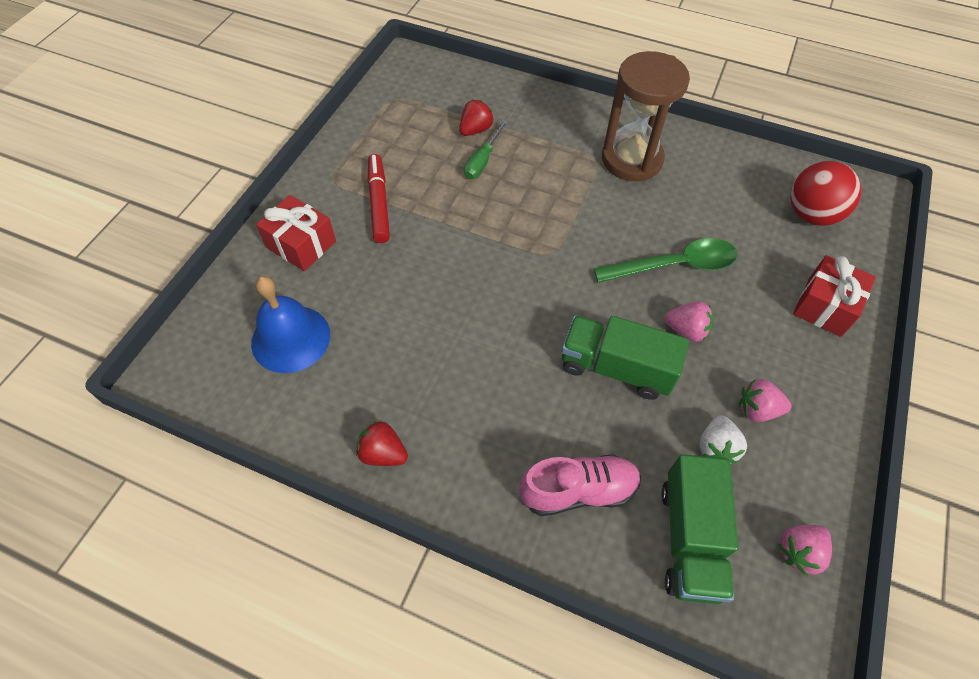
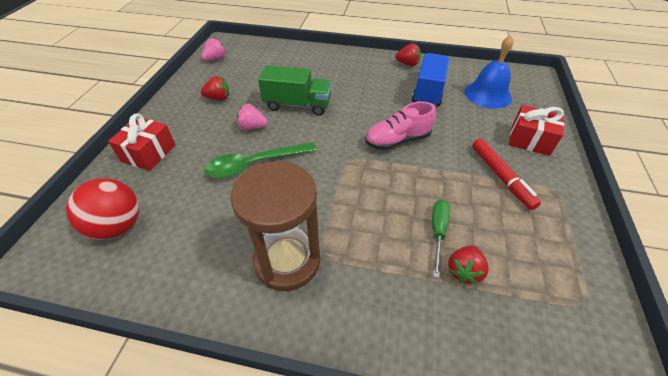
camera: 170 degrees right, 10 degrees down
(385, 363) = (428, 91): none -> blue truck
(578, 491) = (313, 64): pink shoe -> pink shoe (397, 140)
(690, 538) = (263, 57): green truck -> none
(716, 447) = (245, 83): white strawberry -> none
(757, 409) = (218, 98): pink strawberry -> red strawberry

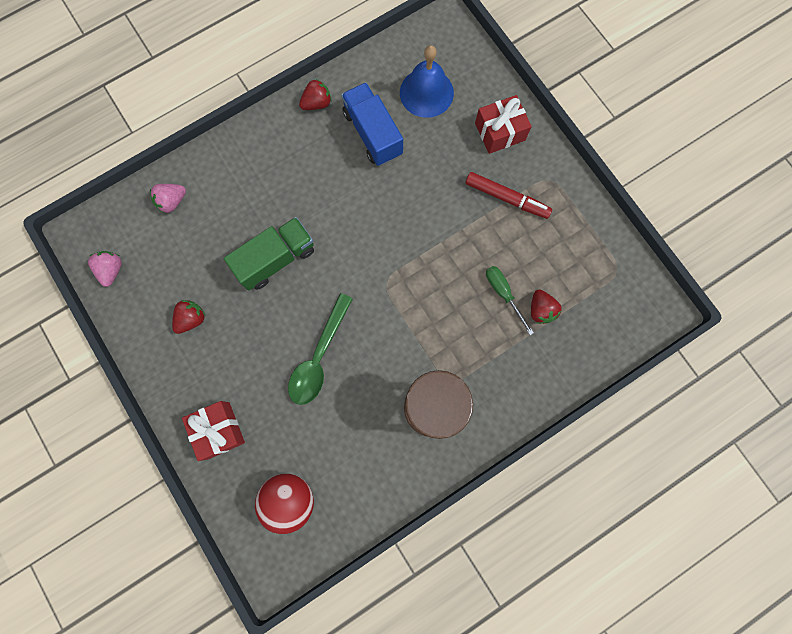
camera: 45 degrees left, 30 degrees up
(252, 127) = (269, 322): pink strawberry -> pink strawberry (172, 201)
(397, 140) = (402, 226): pink shoe -> none

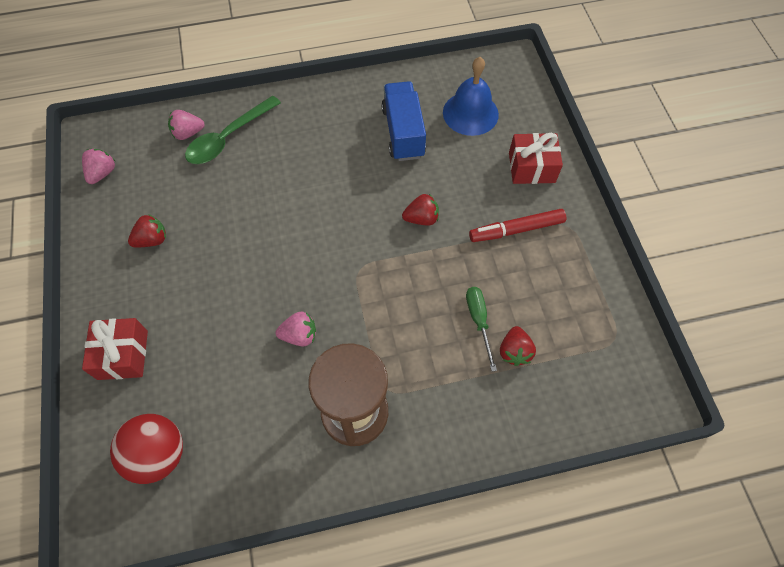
camera: 20 degrees right, 15 degrees down
(276, 259) = (259, 212): green truck -> none
(317, 103) = (361, 92): red strawberry -> red strawberry (421, 218)
(319, 357) = (258, 318): green spoon -> green spoon (228, 138)
(360, 359) = (299, 335): none -> pink strawberry
(506, 198) = (516, 230): red marker -> red marker turned 120 degrees clockwise

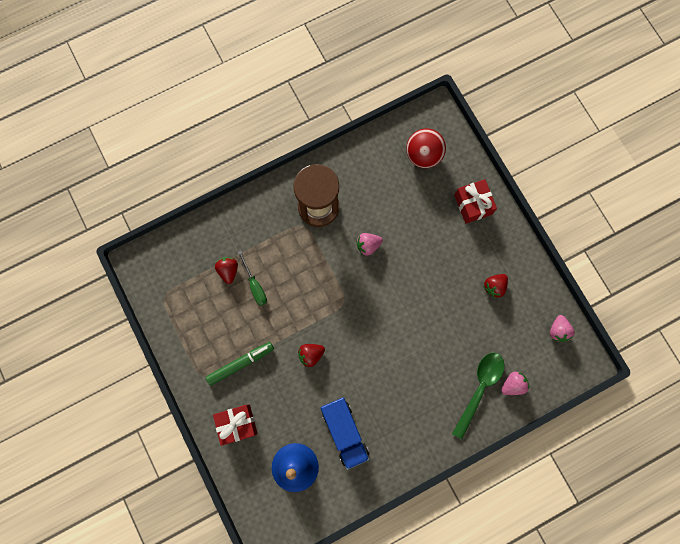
camera: 165 degrees right, 15 degrees up
(516, 230) = (240, 363): red marker -> green marker

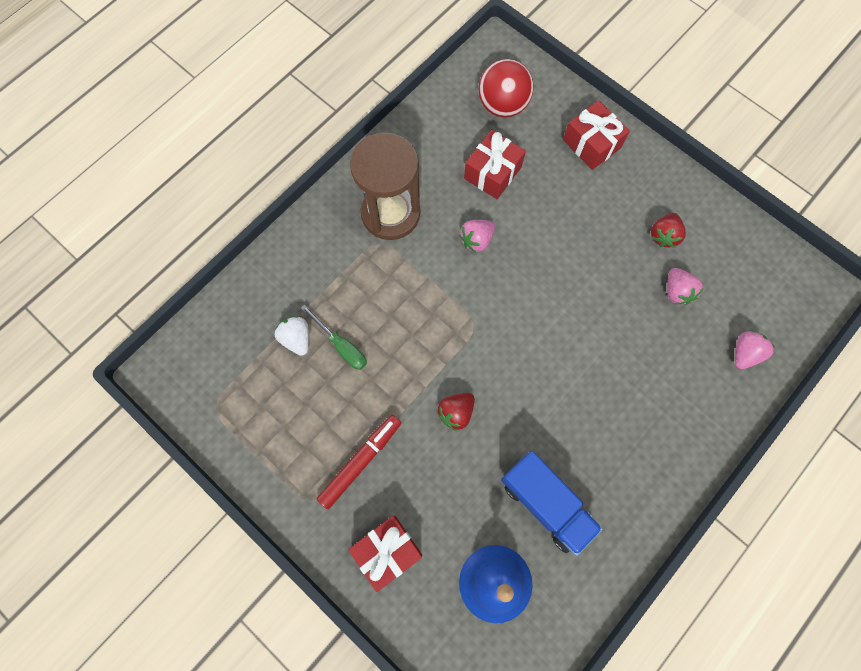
camera: 20 degrees left, 5 degrees down
(228, 270) = (296, 338): red strawberry -> white strawberry
(240, 363) = (360, 461): green marker -> red marker
(397, 202) = (492, 173): none -> red gift
(479, 388) = (704, 374): green spoon -> none
(558, 330) = (770, 262): pink strawberry -> pink strawberry (677, 291)

